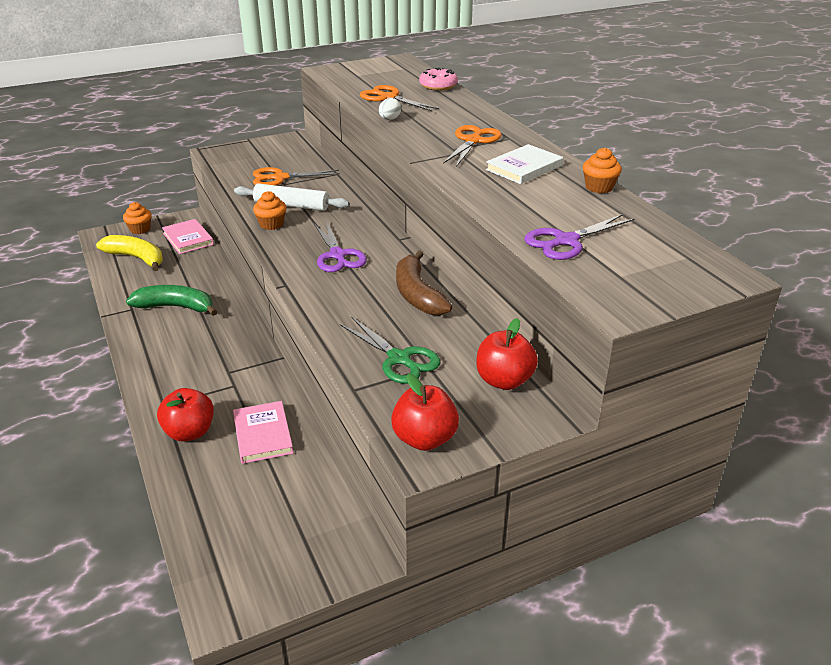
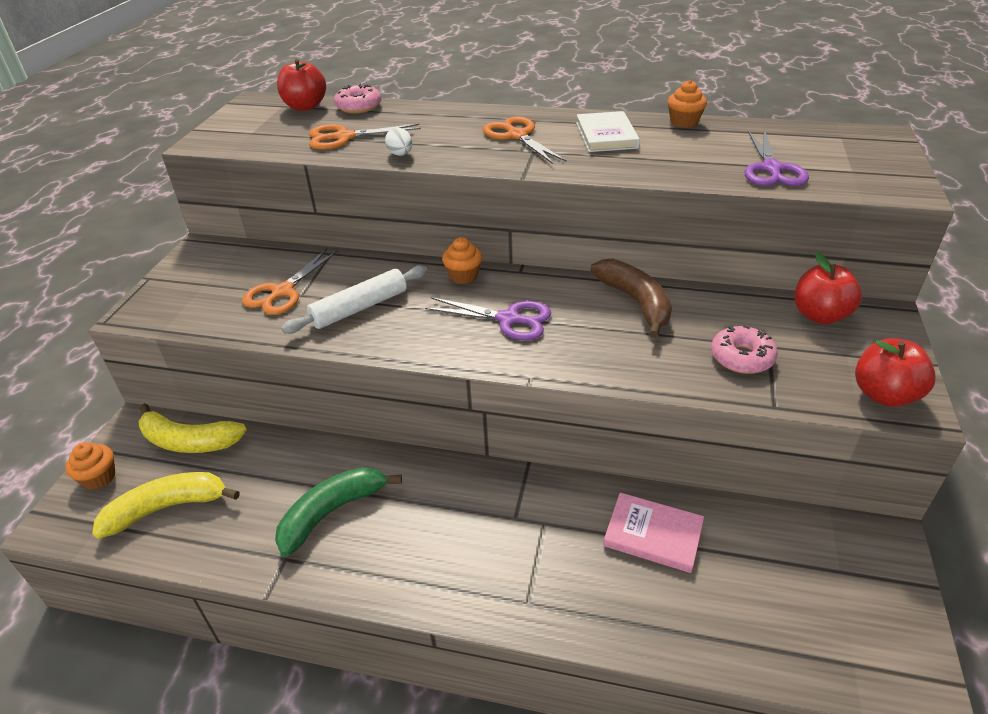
camera: 50 degrees left, 5 degrees up
(188, 239) = (189, 441): pink book -> yellow banana
(190, 432) = (601, 598): red apple -> red apple (305, 107)
(271, 224) = (384, 337): orange cupcake -> orange cupcake (463, 276)
(399, 359) = (741, 357): green scissors -> pink donut
(417, 294) = (636, 302): brown banana -> brown banana turned 135 degrees counterclockwise

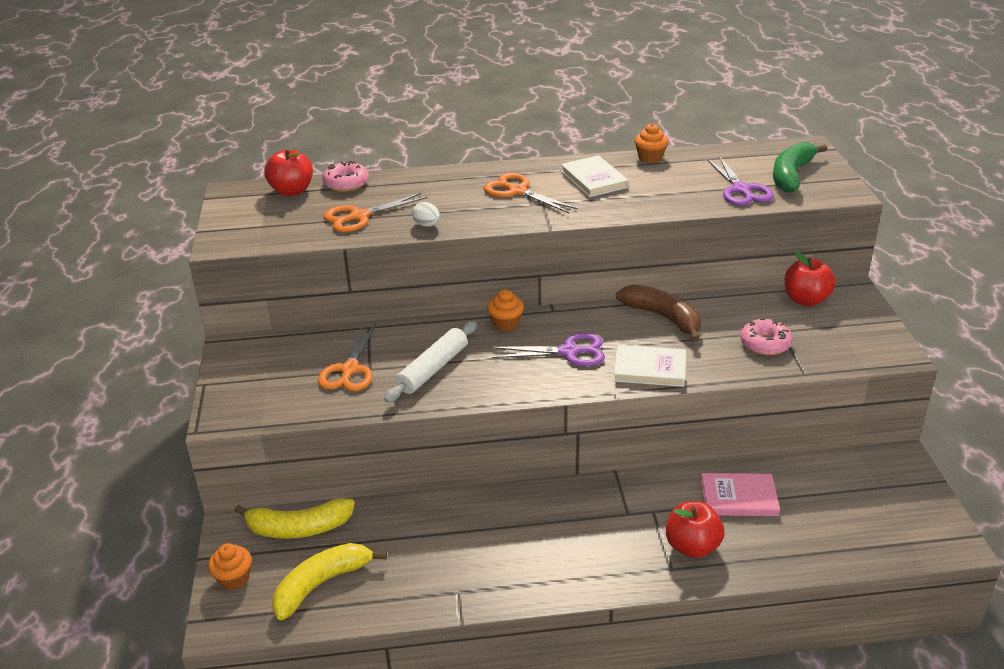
camera: 20 degrees left, 5 degrees down
(332, 512) = (473, 549): green banana -> green banana (791, 175)
(586, 358) = (649, 369): none -> white book
(884, 395) = (874, 349): red apple -> red apple (692, 547)

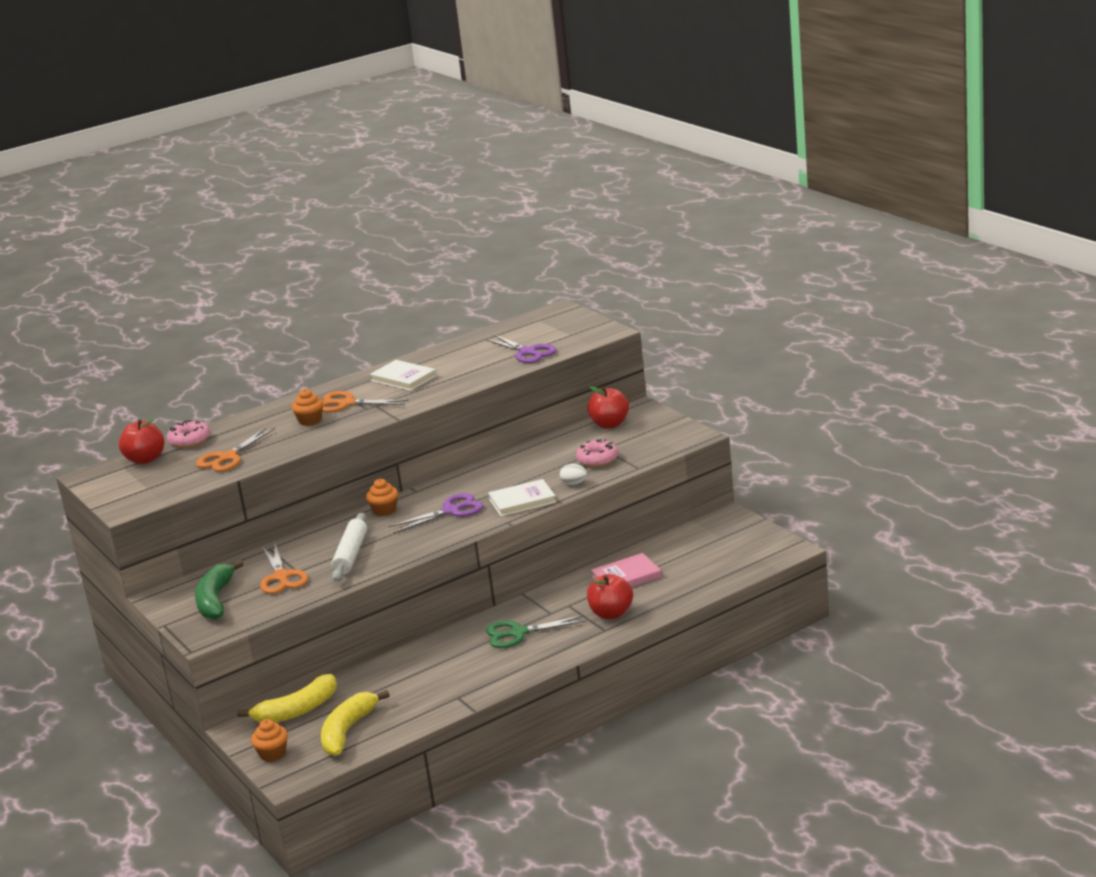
camera: 25 degrees left, 10 degrees down
(427, 225) = (293, 446): white egg -> white egg (574, 483)
(576, 527) = (518, 633): none -> green scissors
(650, 157) = (437, 351): orange cupcake -> orange cupcake (310, 421)
(663, 317) = (508, 468): brown banana -> none
(791, 175) = (559, 332): green banana -> green banana (215, 600)

